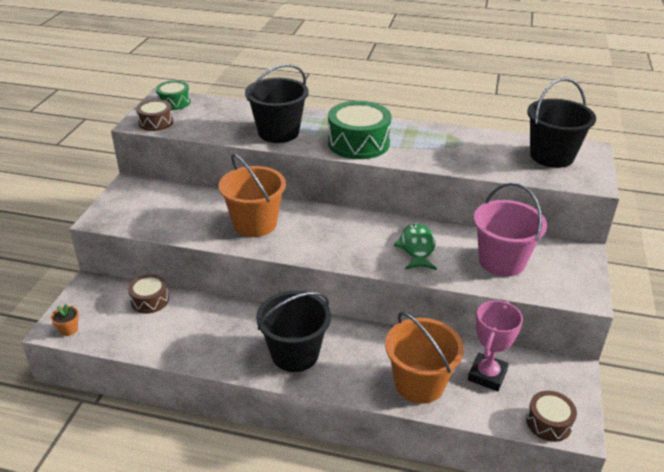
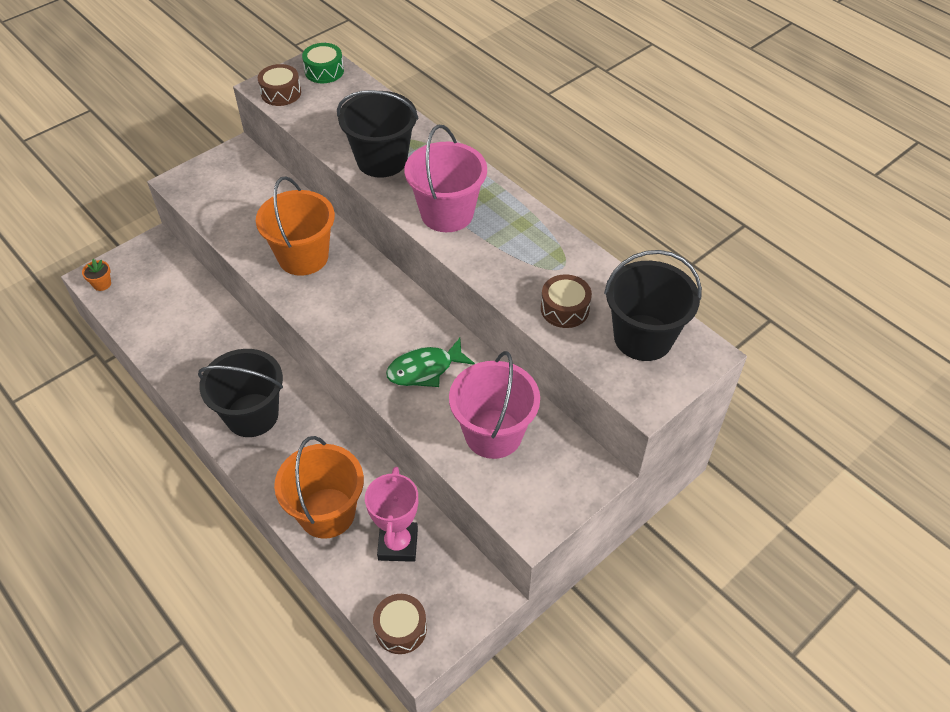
camera: 35 degrees right, 15 degrees up
(150, 300) = (187, 288): brown drum -> brown drum (564, 309)
(358, 143) = (447, 213): green drum -> pink bucket
(417, 248) = (425, 369): green fish -> green fish turned 150 degrees counterclockwise
(487, 375) = (398, 544): pink trophy -> pink trophy turned 60 degrees counterclockwise

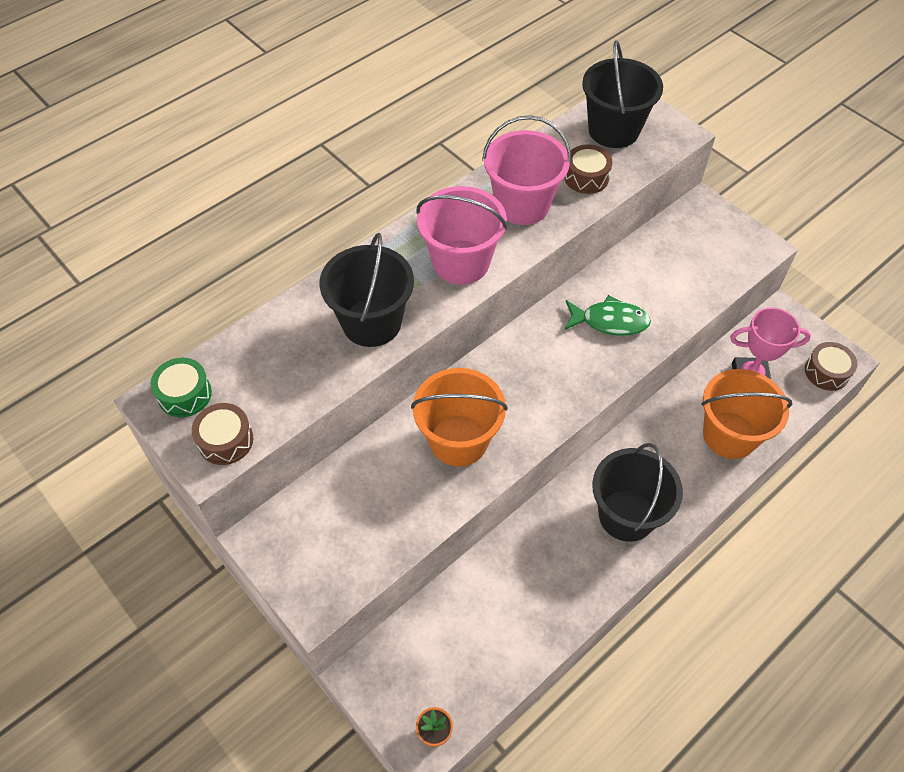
camera: 90 degrees left, 5 degrees up
(425, 369) = (610, 321): green fish -> green fish turned 60 degrees counterclockwise
(493, 434) = (676, 270): pink bucket -> pink bucket (522, 205)

